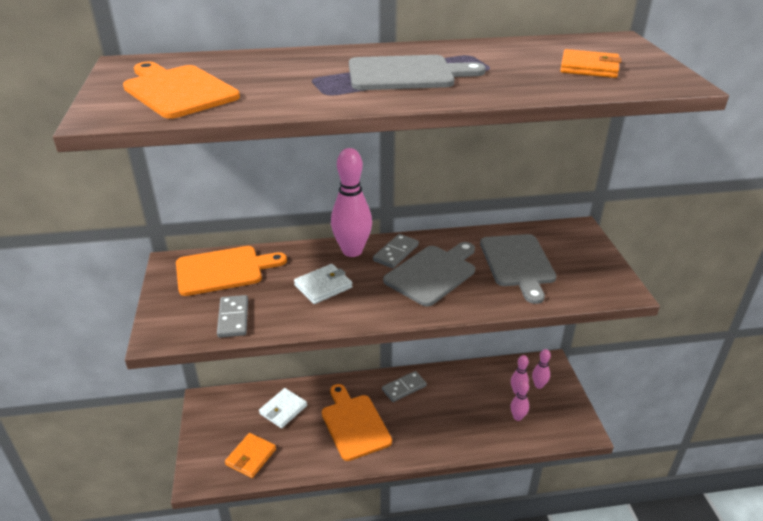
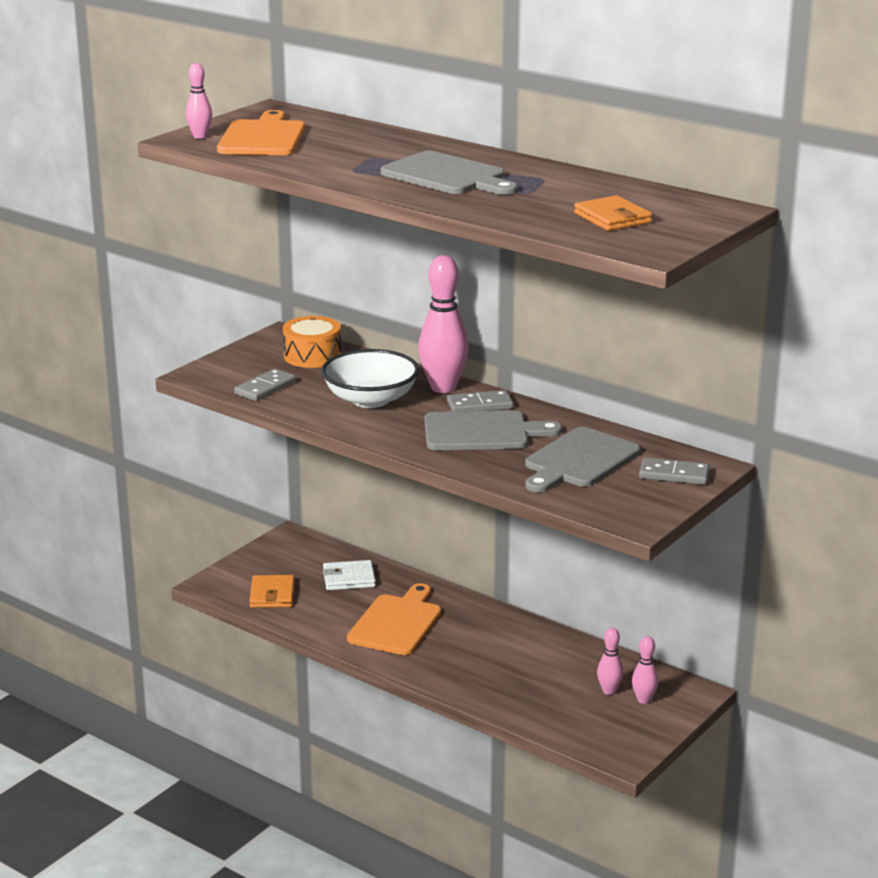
camera: 45 degrees right, 10 degrees down
(224, 270) = (312, 356): orange cutting board -> orange drum
(251, 457) = (272, 595): orange wallet -> orange wallet turned 75 degrees counterclockwise
(323, 286) = (370, 399): white wallet -> white bowl
(404, 388) = (491, 624): grey domino -> grey domino (674, 474)
(517, 417) = (570, 707): pink bowling pin -> pink bowling pin (200, 136)

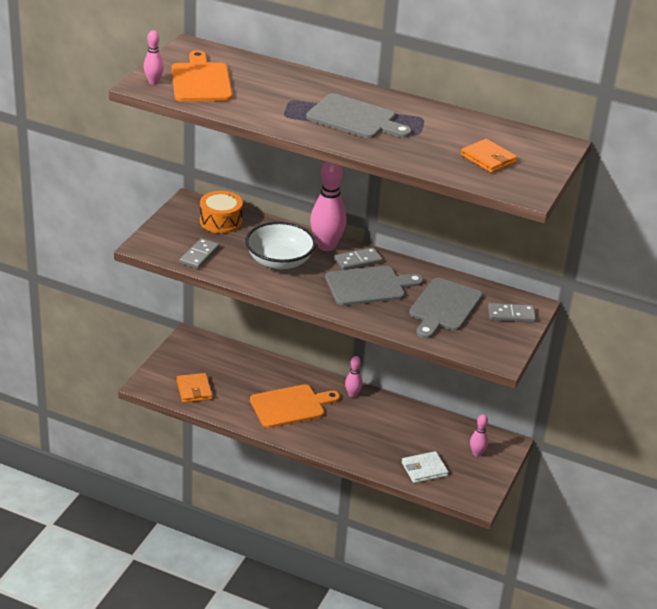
camera: 15 degrees left, 10 degrees up
(349, 578) = (244, 371): white wallet -> white wallet (424, 469)
(397, 623) = (291, 406): orange cutting board -> orange cutting board turned 60 degrees clockwise
(609, 691) = (452, 449): pink bowling pin -> pink bowling pin (352, 394)

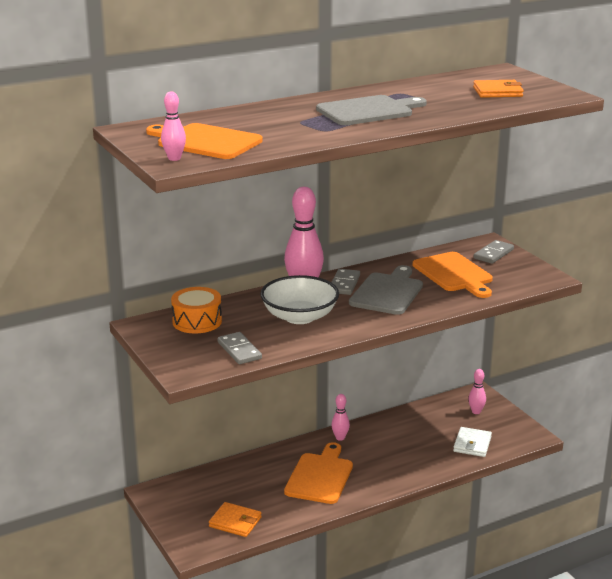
camera: 50 degrees left, 10 degrees down
(444, 307) = (454, 274): grey cutting board -> orange cutting board

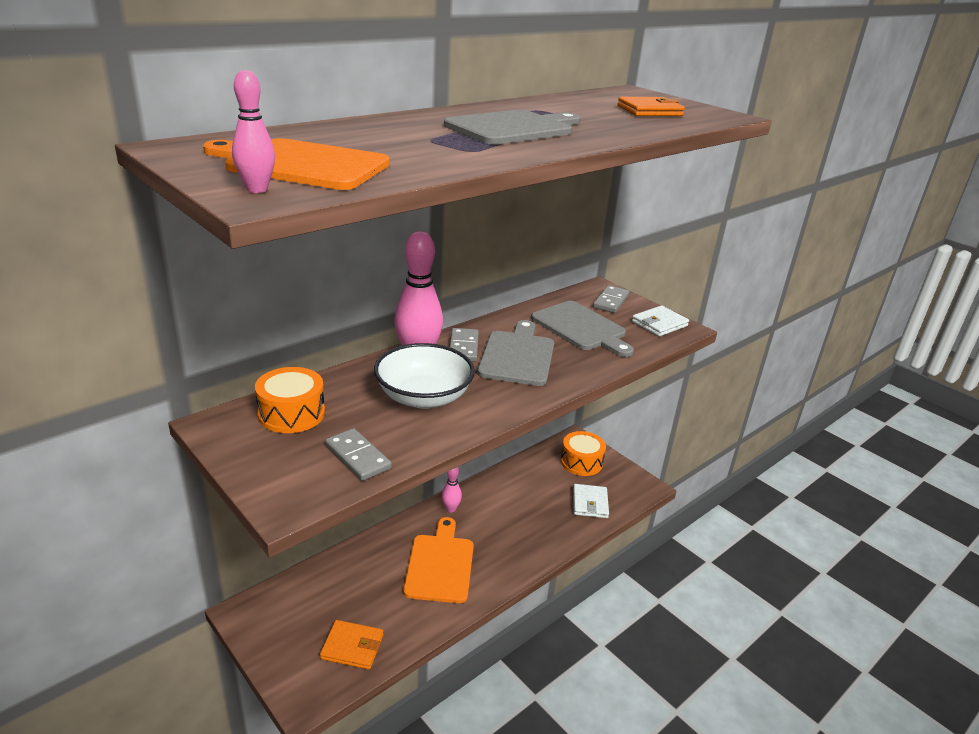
camera: 15 degrees left, 5 degrees up
(454, 274) = (581, 328): orange cutting board -> grey cutting board
(476, 412) = (581, 462): pink bowling pin -> orange drum
(529, 274) = (659, 324): none -> white wallet

